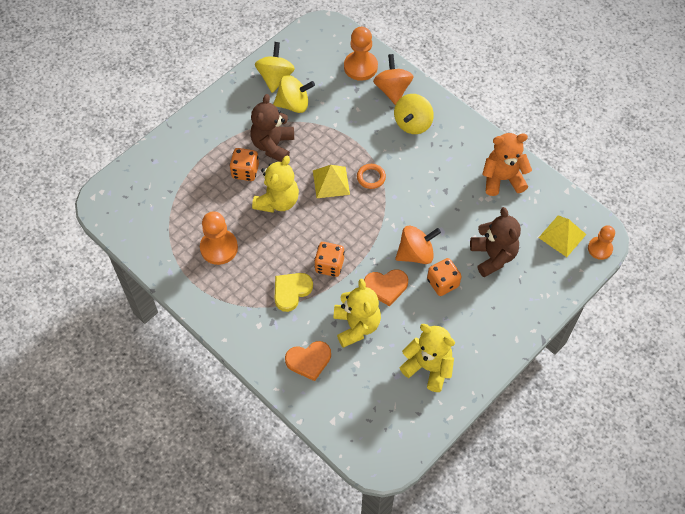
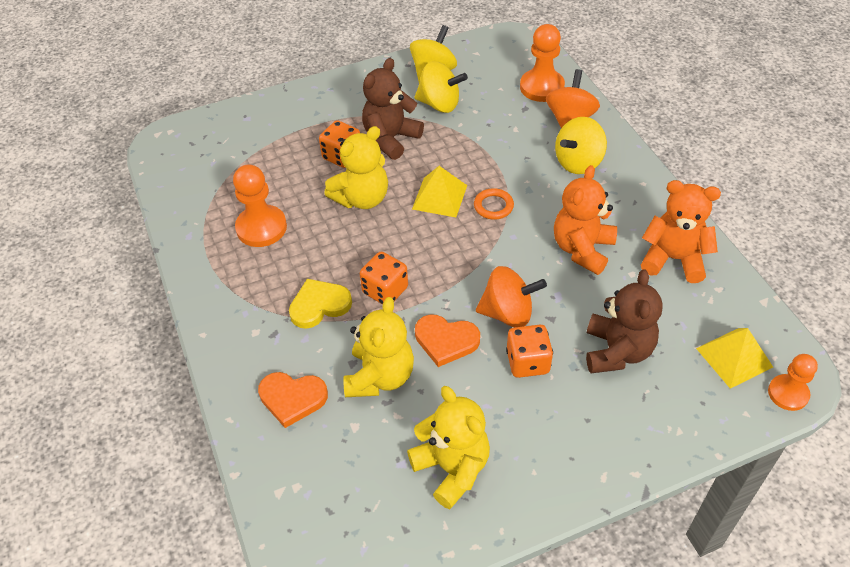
camera: 25 degrees right, 10 degrees down
(443, 191) = (582, 249): none -> orange teddy bear

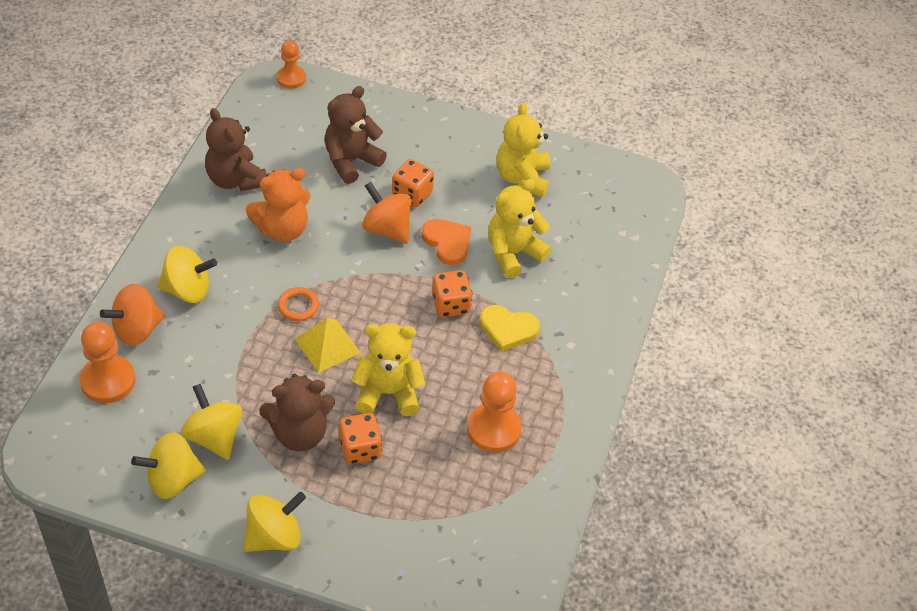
camera: 145 degrees left, 0 degrees up
(292, 398) = (583, 281): orange heart -> none
(341, 87) = (274, 536): none -> yellow spinning top
(673, 259) = (235, 179): orange teddy bear -> brown teddy bear
(734, 357) = (290, 111): yellow pyramid -> none

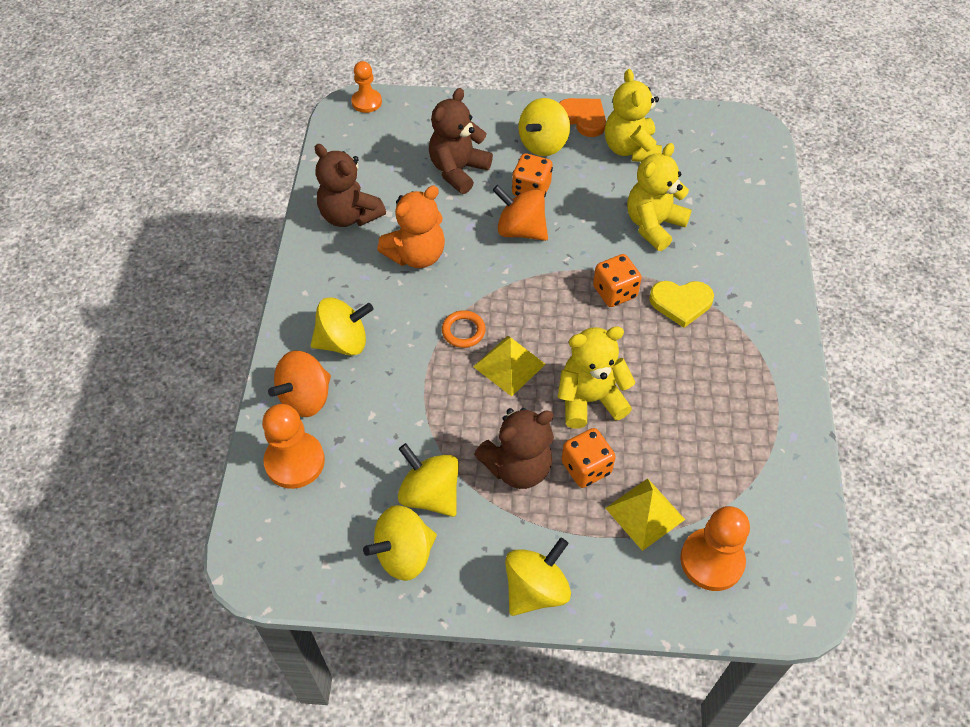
camera: 10 degrees left, 5 degrees up
(395, 500) = (645, 514): none -> yellow pyramid
(441, 154) = (543, 144): none -> yellow spinning top
(447, 242) = (585, 230): orange heart -> orange heart (583, 118)
(493, 429) = (711, 411): orange pawn -> orange pawn (712, 560)

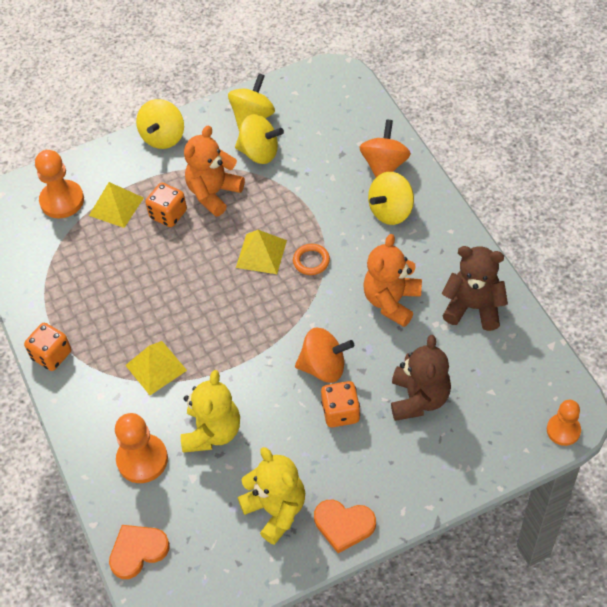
camera: 155 degrees right, 0 degrees up
(295, 461) = (358, 129): orange pawn -> orange pawn (142, 459)
(518, 467) = (214, 193): brown teddy bear -> orange teddy bear
(543, 144) = (362, 471): yellow spinning top -> none
(590, 399) = (189, 258): yellow teddy bear -> none
(614, 292) = (214, 350): orange dice -> orange dice (52, 355)
(681, 303) = (155, 367): yellow heart -> yellow pyramid
(760, 170) = (138, 551): none -> orange heart

